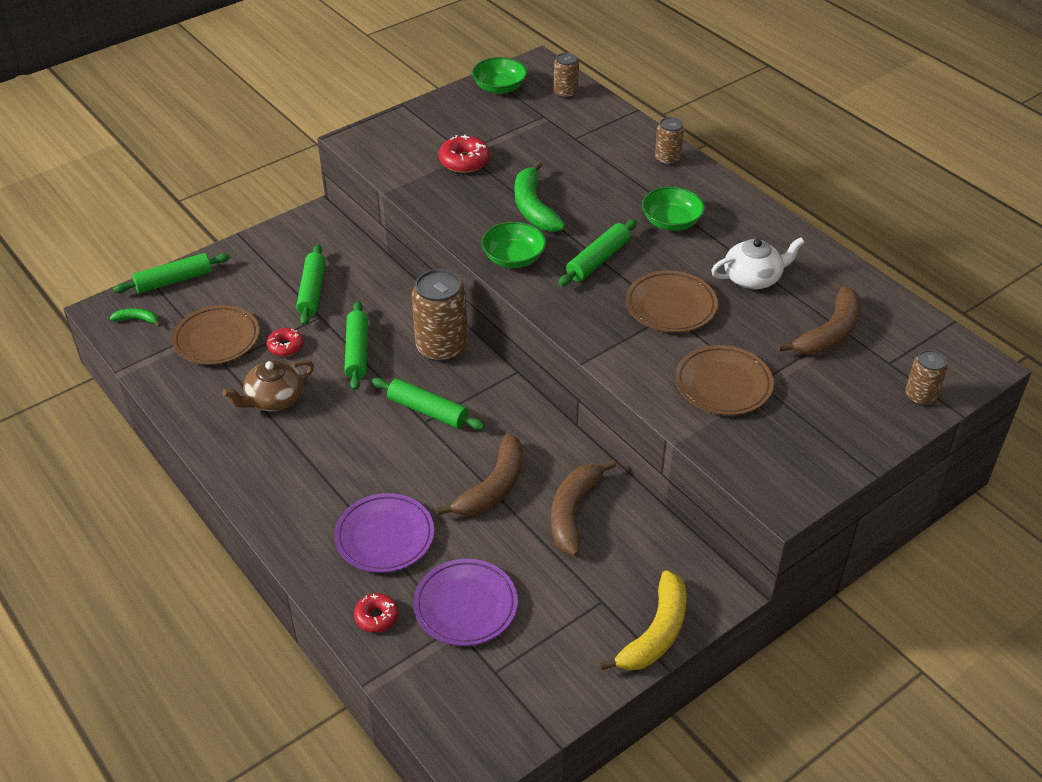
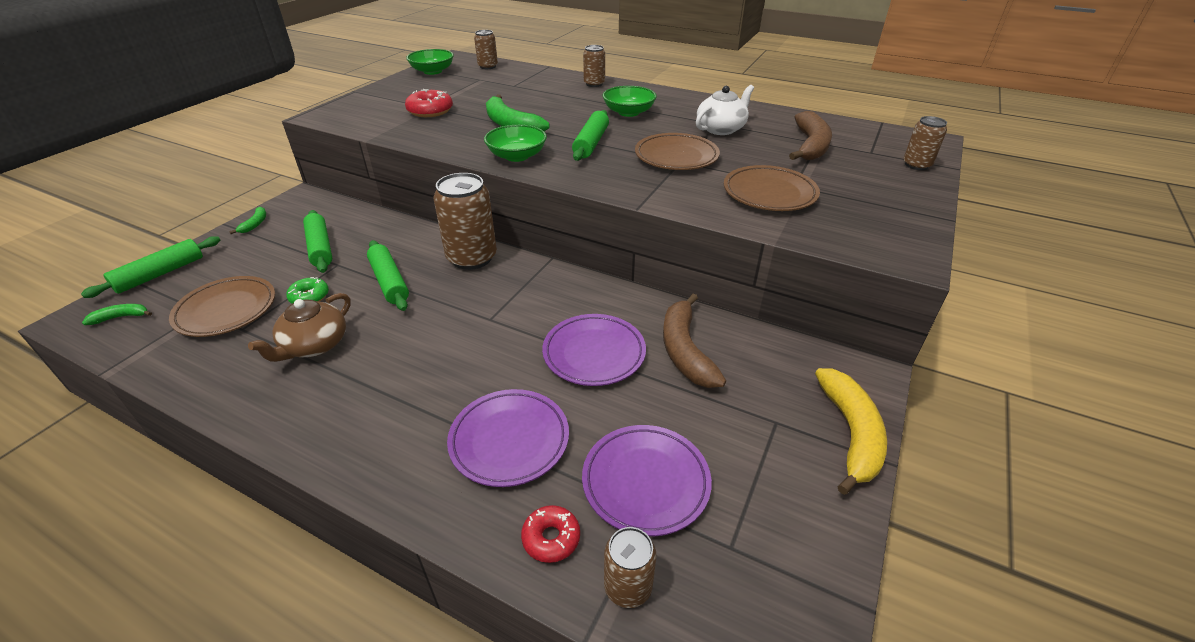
camera: 25 degrees left, 5 degrees down
(264, 242) = (255, 224): none -> green banana
(285, 346) = (309, 297): red donut -> green donut
(408, 666) = (628, 587): none -> brown can
(428, 411) = (488, 309): green rolling pin -> none
(493, 487) = (594, 353): brown banana -> purple plate

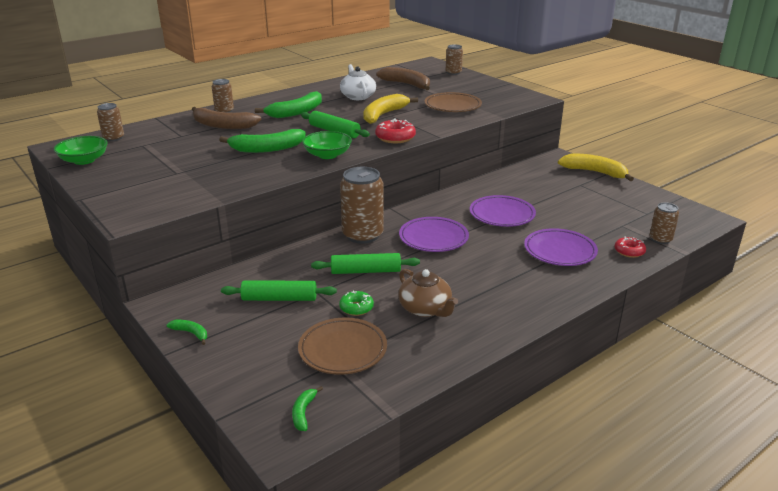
camera: 65 degrees left, 10 degrees down
(160, 274) = (239, 392): green rolling pin -> none
(430, 111) = (191, 172): red donut -> red donut (395, 138)
(628, 112) = (296, 112): green bowl -> green banana
(645, 482) = (604, 222): purple plate -> purple plate (433, 238)
(676, 157) = (383, 115): brown plate -> yellow banana
(685, 351) = (516, 191): brown banana -> brown banana (223, 125)

